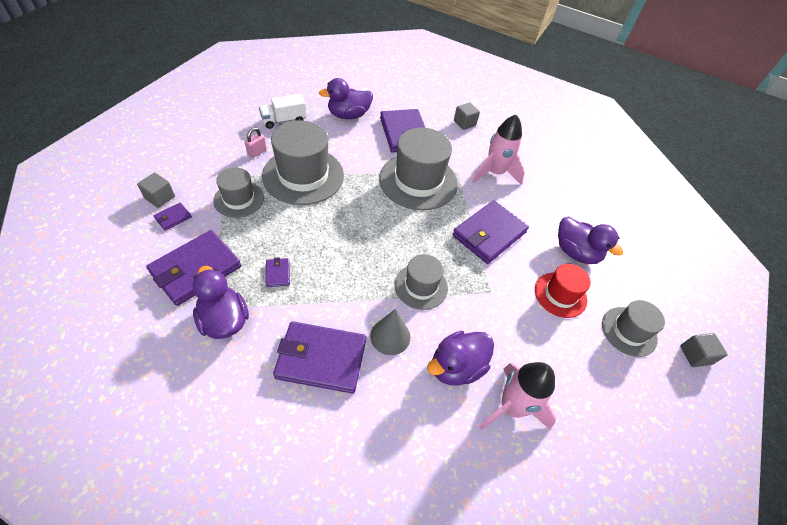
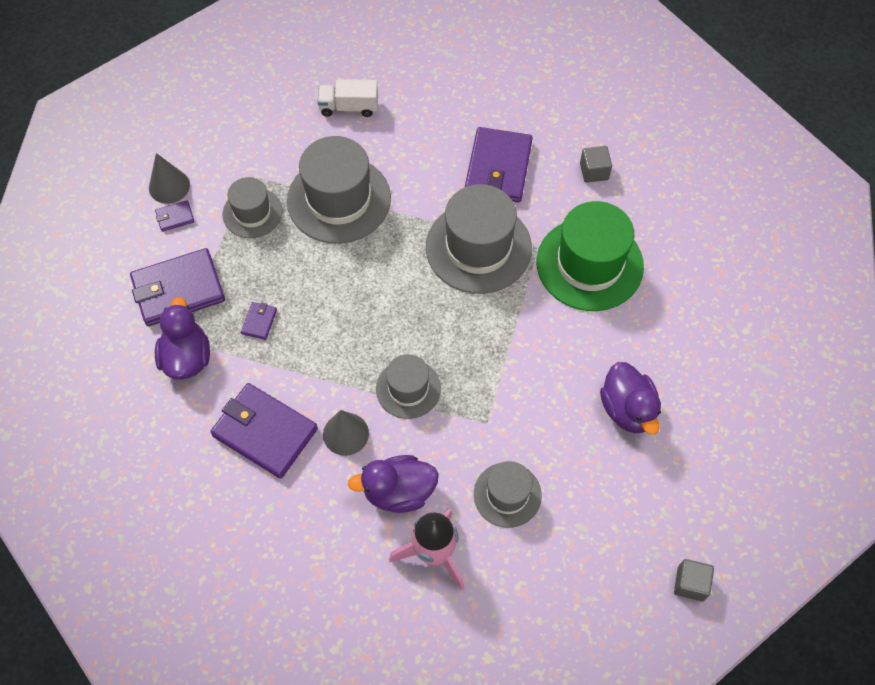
camera: 30 degrees right, 10 degrees up
(160, 197) = (169, 186): grey cube -> grey cone
(257, 152) = (297, 150): pink padlock -> none
(348, 115) = (436, 118): purple duck -> none
(489, 234) = (528, 349): purple wallet -> none
(495, 173) = (589, 264): pink rocket -> green hat
(560, 294) = (570, 455): red hat -> none
(629, 331) = (626, 527): grey hat -> grey hat (507, 495)

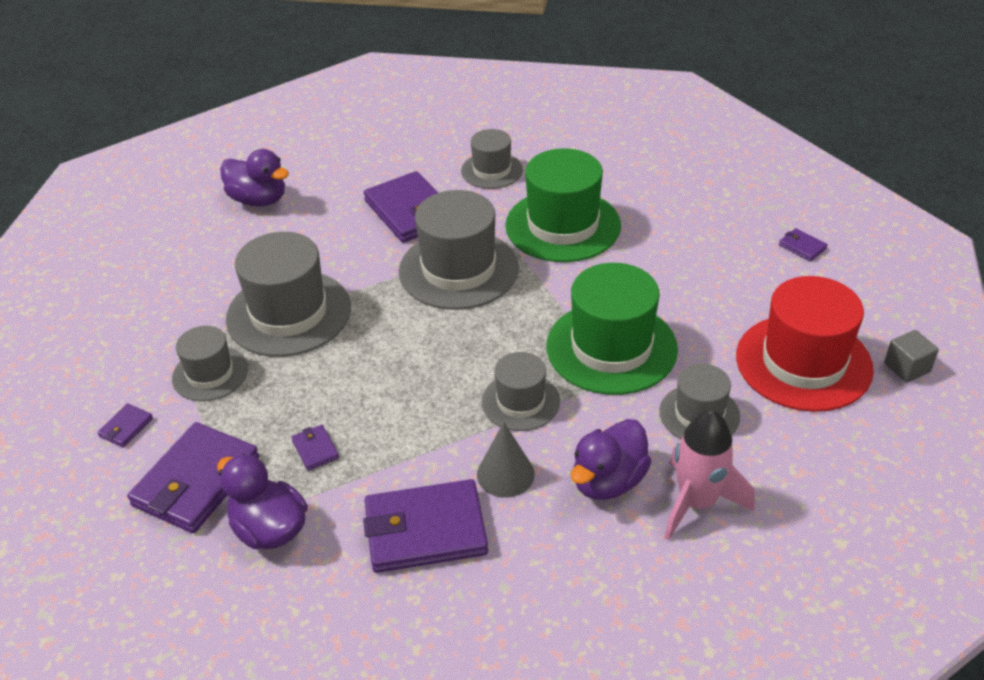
camera: 40 degrees left, 20 degrees down
(169, 186) = (91, 408): grey cone -> none
(349, 107) = (222, 247): white truck -> none
(509, 396) = (611, 347): none -> green hat
(594, 171) = (492, 170): grey cube -> grey hat
(623, 517) = (803, 362): none -> red hat
(627, 409) = (712, 293): purple duck -> purple duck (259, 200)
(743, 424) = (802, 247): none -> purple wallet

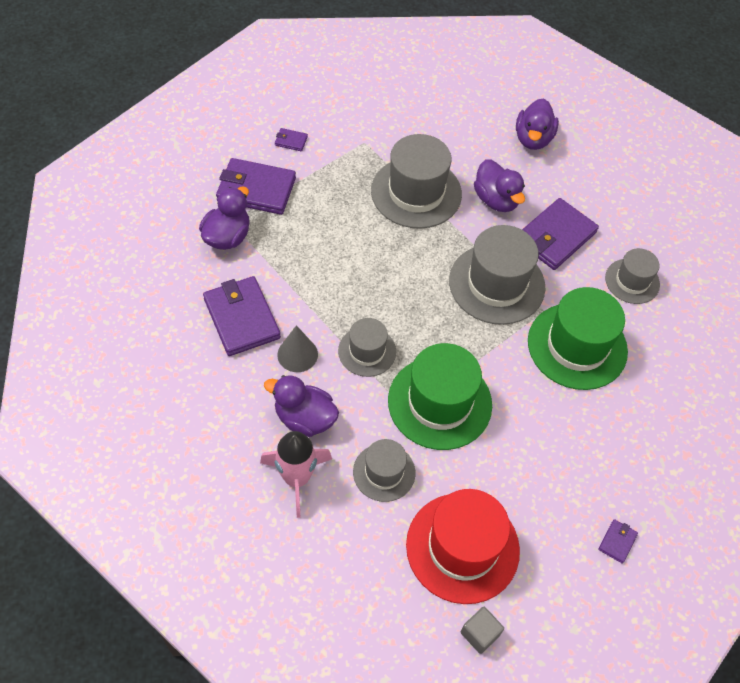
camera: 70 degrees right, 15 degrees up
(210, 374) = (347, 167): grey hat -> none
(315, 449) = (295, 242): purple wallet -> none
(335, 246) = (496, 200): none -> purple duck

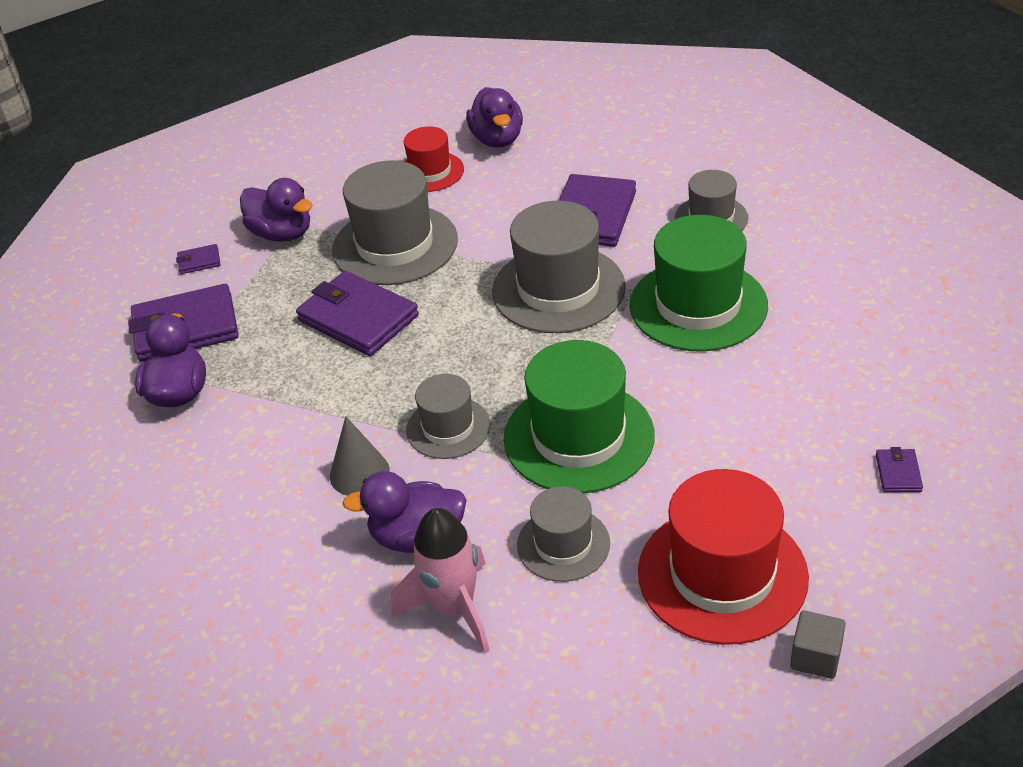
camera: 20 degrees left, 15 degrees down
(241, 318) = (257, 470): purple wallet -> purple wallet (358, 318)
(473, 144) = (430, 172): none -> red hat
(496, 200) = (497, 211): purple duck -> purple duck (282, 234)

